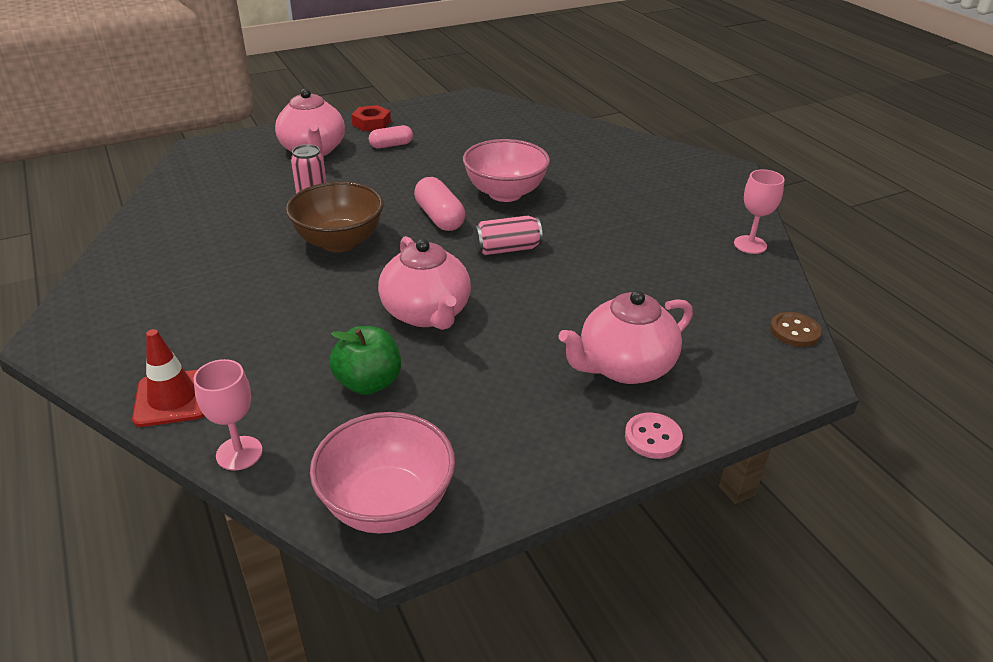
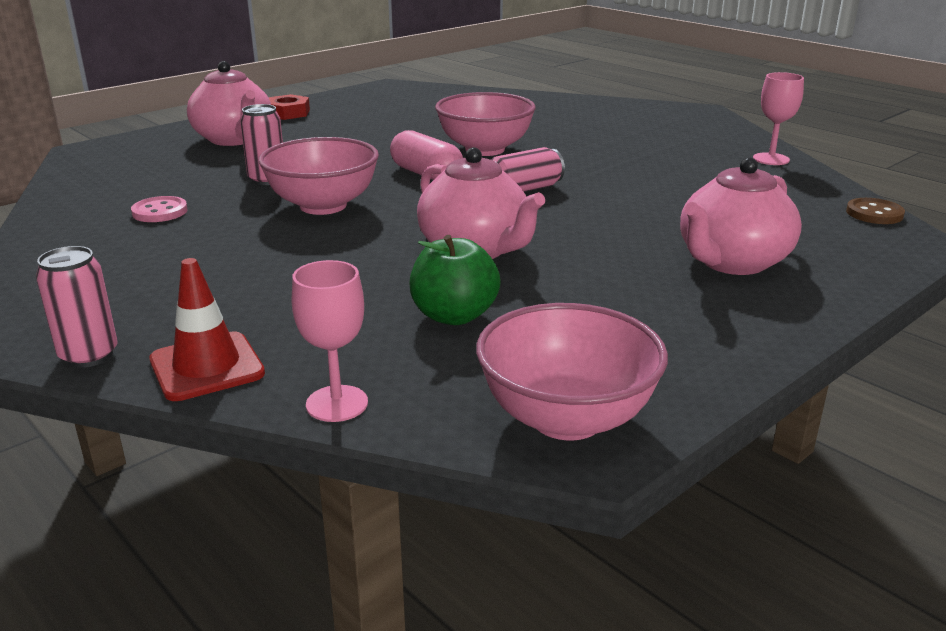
camera: 15 degrees left, 10 degrees down
(104, 371) = (89, 355): none -> pink can
(339, 242) = (323, 206): brown bowl -> pink bowl
(391, 145) = (325, 127): pink capsule -> none
(653, 437) = (814, 312): pink button -> pink button (160, 212)

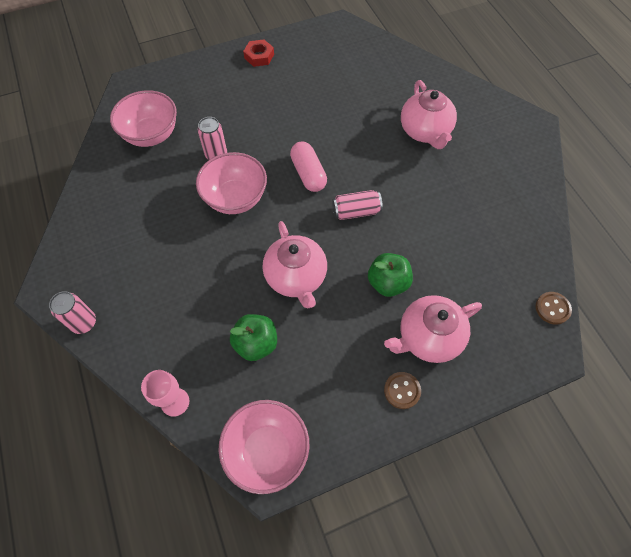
camera: 20 degrees right, 35 degrees up
(160, 212) = (149, 180): pink button -> none
(207, 367) = (130, 351): red traffic cone -> none
(234, 139) = (215, 90): pink teapot -> pink teapot (425, 131)
(485, 149) = (358, 147): pink bowl -> pink bowl (151, 135)
(624, 231) = (388, 283): none -> green apple
(742, 312) = (402, 390): none -> brown button
(771, 159) = (536, 214): pink goblet -> none

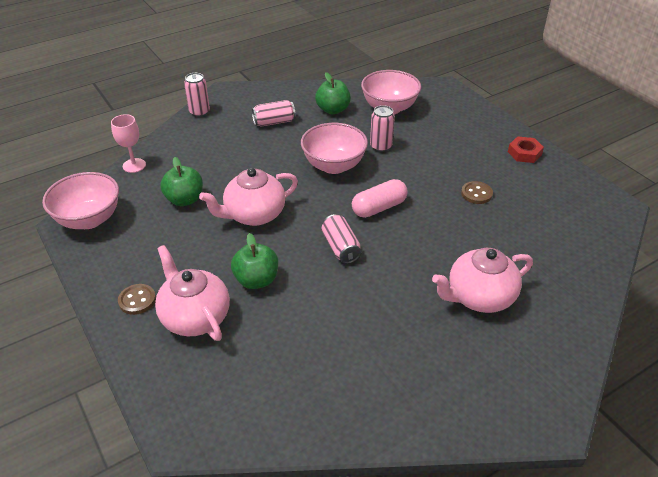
camera: 80 degrees right, 20 degrees down
(135, 184) = (333, 110): none -> green apple
(137, 243) = (274, 122): none -> pink can
(552, 308) = (240, 438): brown button -> brown button (476, 194)

